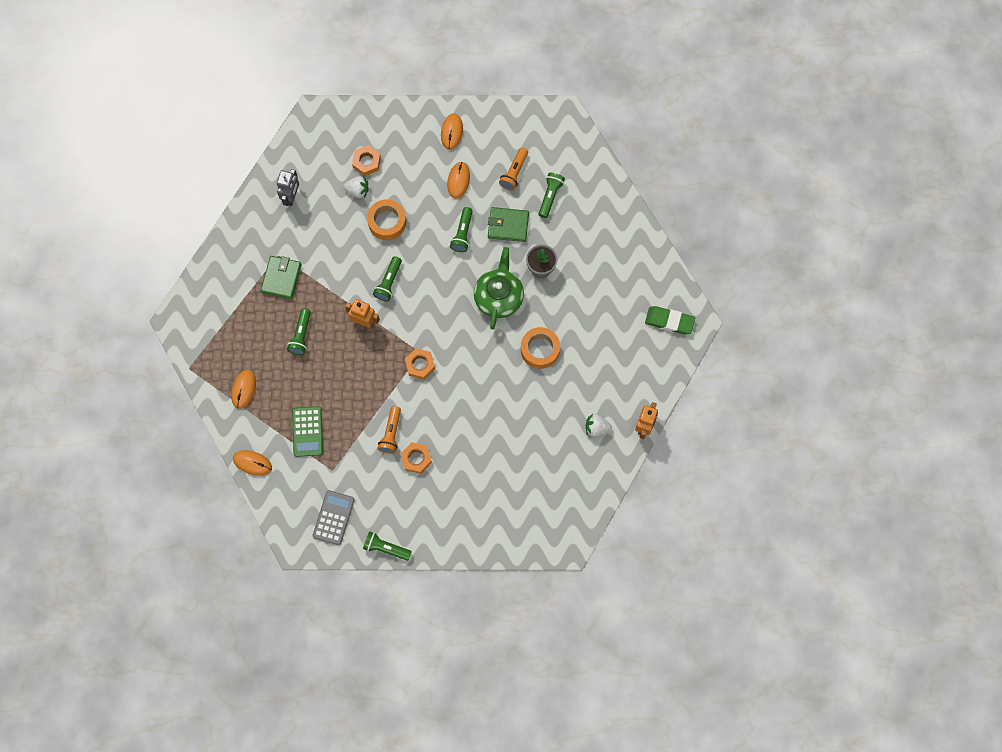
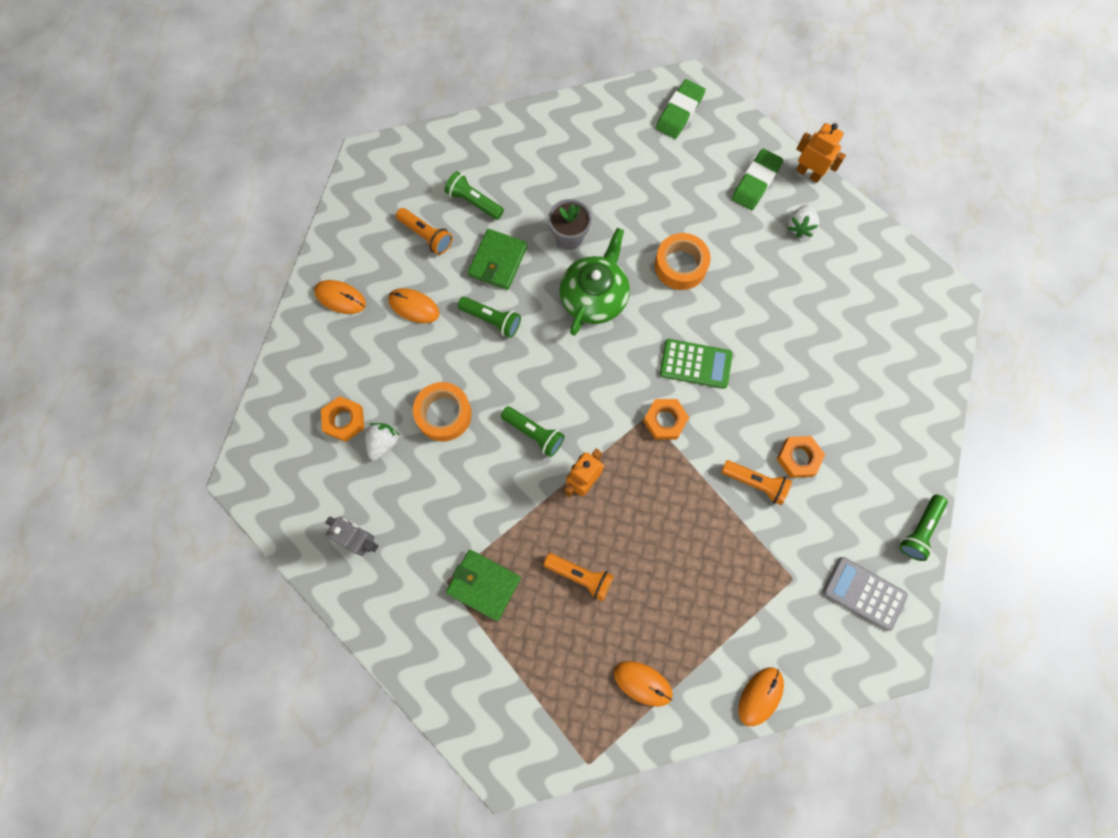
camera: 75 degrees left, 0 degrees up
(301, 335) = (580, 576): green flashlight -> orange flashlight
(307, 431) = (728, 601): green calculator -> green calculator (695, 364)
(499, 297) = (594, 297): green teapot -> green teapot turned 90 degrees clockwise
(625, 389) = (756, 182): none -> green eraser

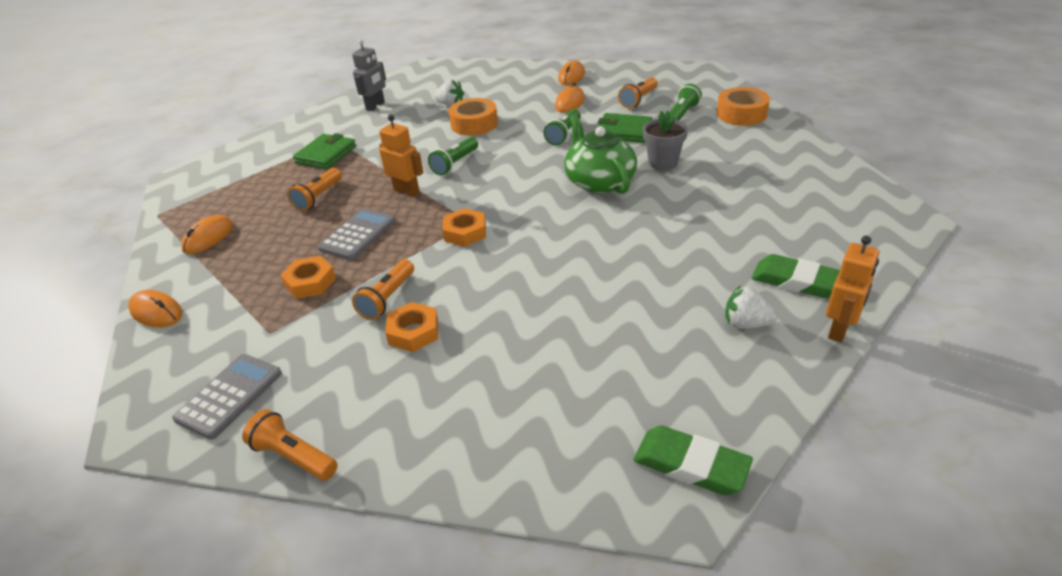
camera: 90 degrees right, 35 degrees down
(344, 420) = (470, 89): orange nut -> orange nut (310, 282)
(594, 297) = (599, 181): green teapot -> green teapot turned 135 degrees counterclockwise
(656, 522) = (358, 235): none -> grey calculator
(679, 112) = (864, 216): green eraser -> green eraser (691, 465)
(680, 266) = (652, 230): orange tape -> orange tape (741, 114)
(695, 364) = (531, 248): green calculator -> none
(919, 530) = (293, 456): green flashlight -> orange flashlight

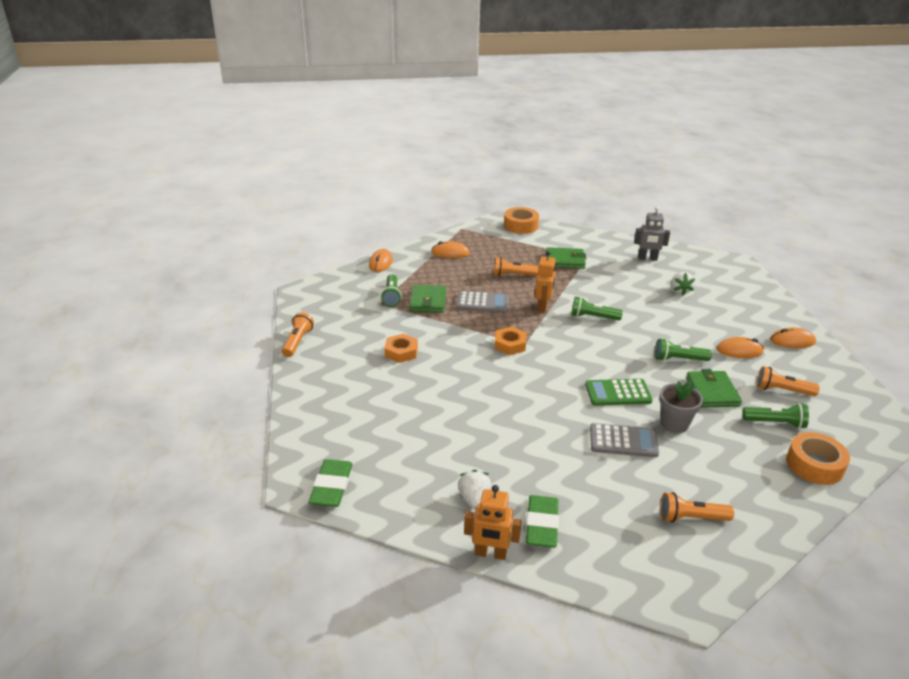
camera: 65 degrees right, 5 degrees down
(229, 396) = (330, 308): grey calculator -> grey calculator (623, 441)
(263, 316) = (391, 296): none -> green flashlight
(310, 282) = (428, 301): orange nut -> green wallet
(388, 298) = (426, 333): orange flashlight -> orange flashlight (691, 518)
(474, 124) = (658, 310): orange tape -> orange tape (521, 226)
(599, 181) = (618, 393): green teapot -> green calculator

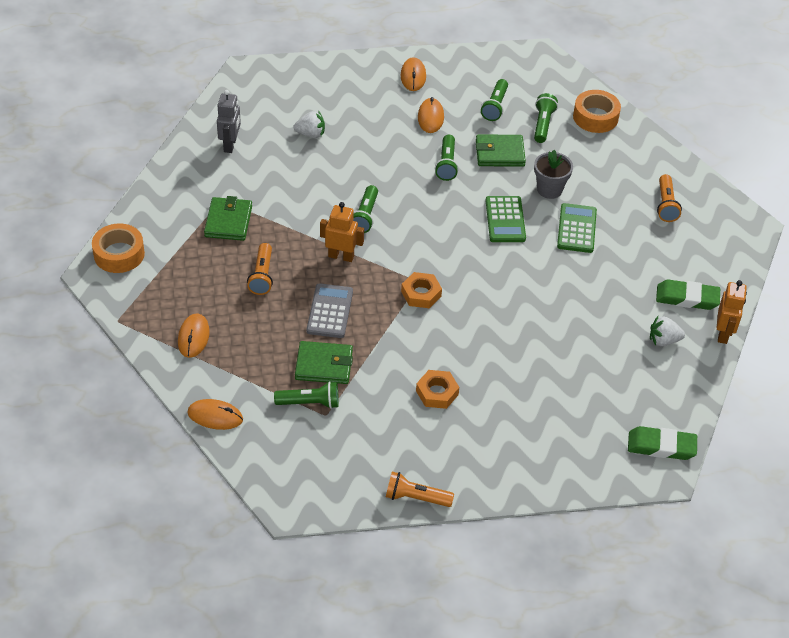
camera: 90 degrees left, 15 degrees up
(623, 441) = (576, 229): grey calculator -> green calculator
(782, 390) = (495, 106): orange flashlight -> green flashlight

